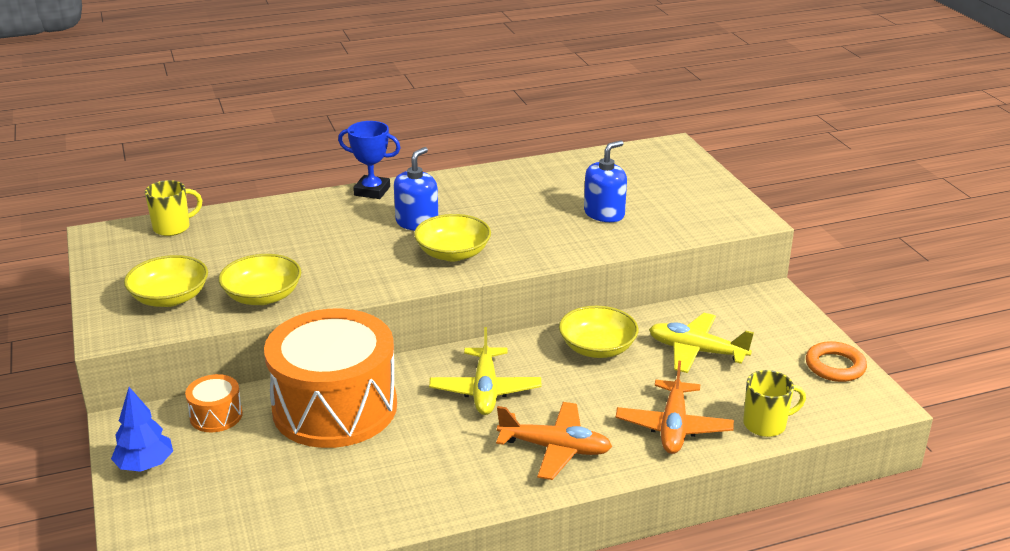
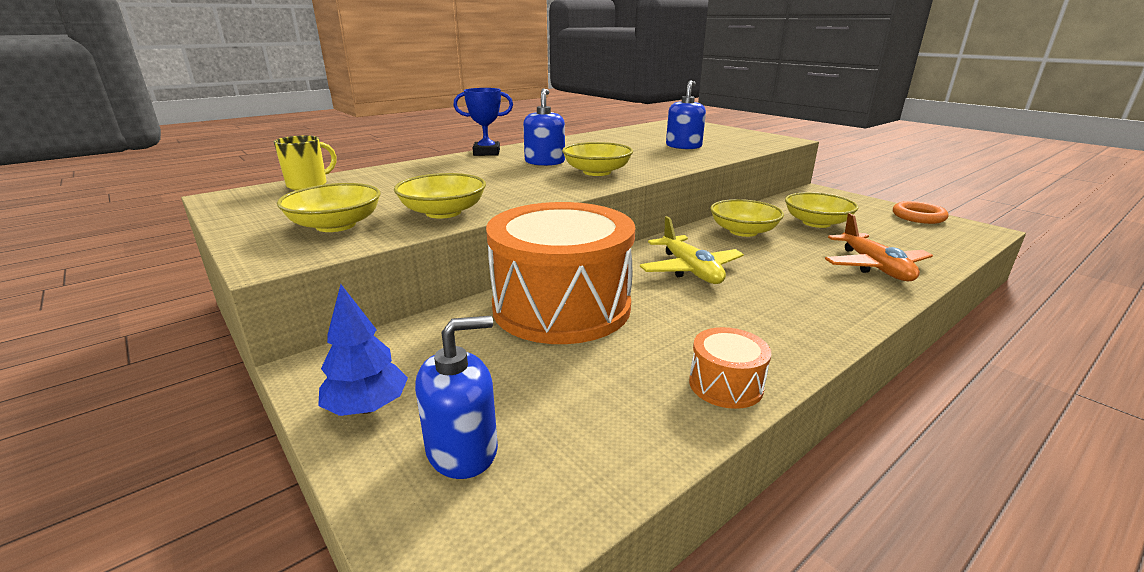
camera: 20 degrees left, 5 degrees down
(187, 510) = (462, 449): none -> blue soap dispenser
(216, 416) = (432, 337): orange drum -> orange drum (725, 385)
(555, 448) = (806, 298): orange plane -> none
(696, 351) = (816, 223): yellow plane -> yellow bowl
(766, 424) = (935, 254): yellow mug -> none

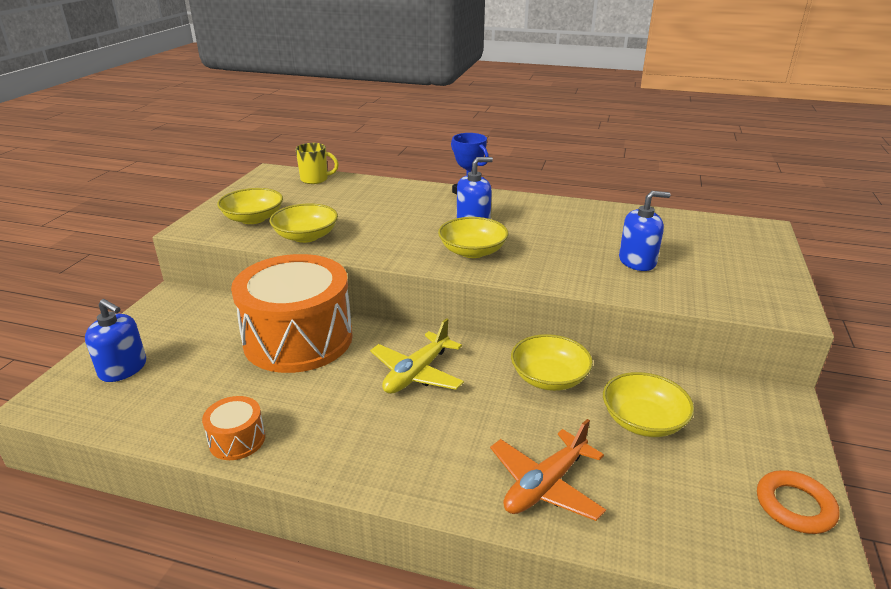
camera: 55 degrees right, 5 degrees up
(367, 407) = (144, 327): blue tree -> none

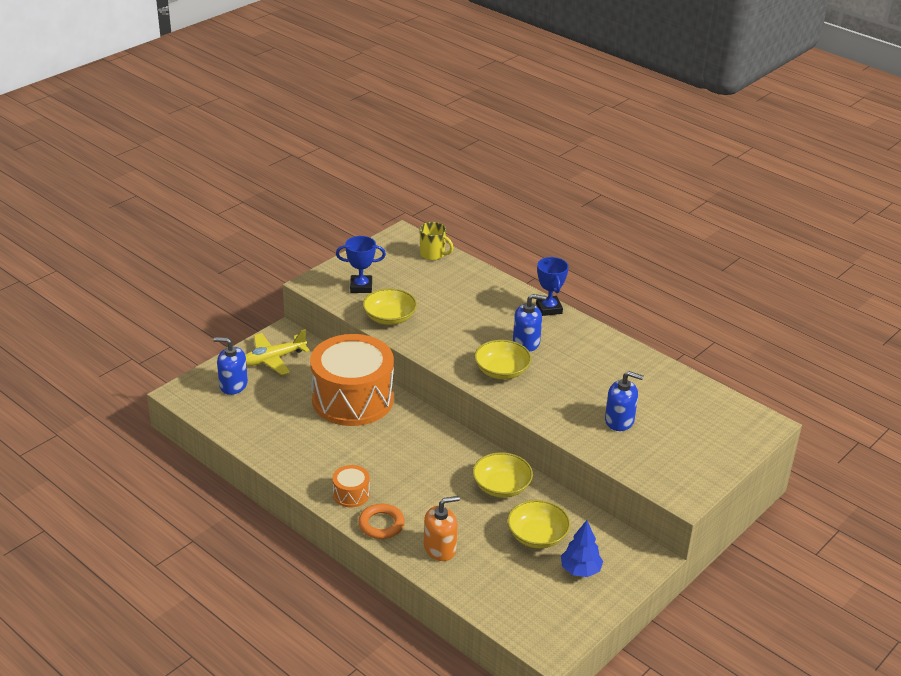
camera: 25 degrees right, 5 degrees up
(123, 369) = (233, 385): blue soap dispenser -> blue soap dispenser turned 135 degrees clockwise
(237, 440) = (281, 457): orange drum -> orange drum (351, 494)
(253, 218) = (361, 287): yellow bowl -> blue trophy
(417, 373) = (415, 452): yellow plane -> yellow plane (273, 359)
(545, 485) = (440, 548): orange plane -> orange soap dispenser
(732, 444) = (580, 570): none -> blue tree
(795, 506) = (578, 614): orange ring -> orange ring (381, 524)

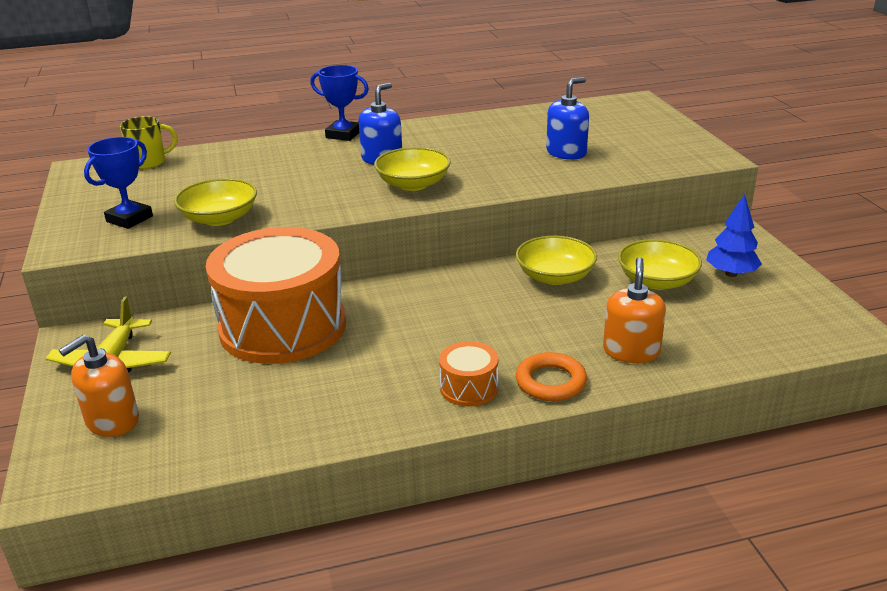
camera: 55 degrees left, 5 degrees down
(233, 385) = (112, 421): blue soap dispenser -> orange soap dispenser

